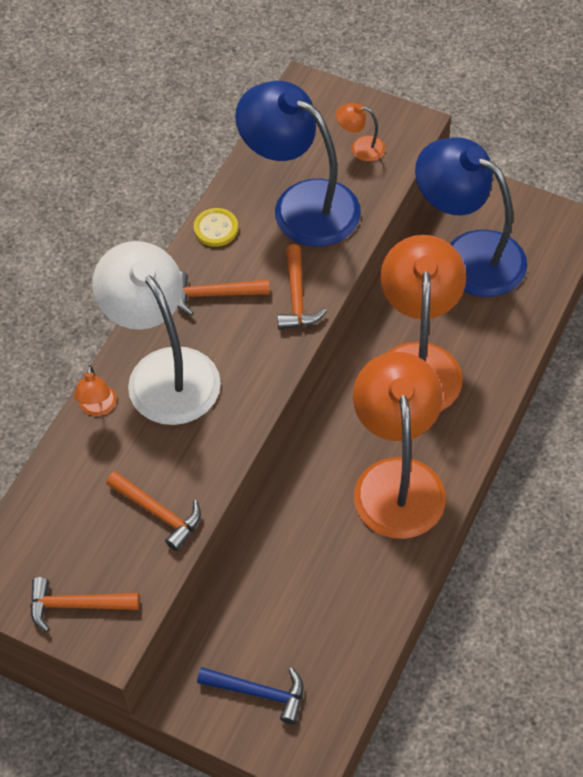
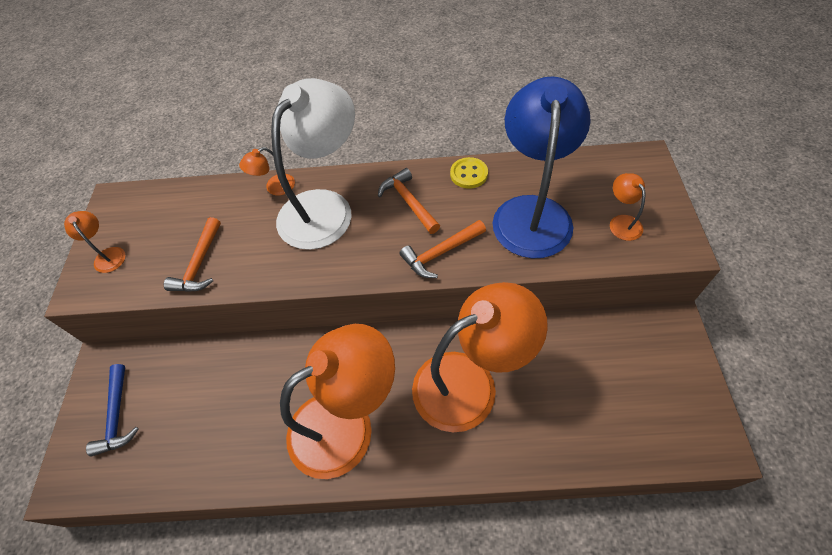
camera: 65 degrees right, 0 degrees up
(76, 605) = (108, 255): orange hammer -> orange lamp
(468, 255) = (607, 368): blue lamp -> none

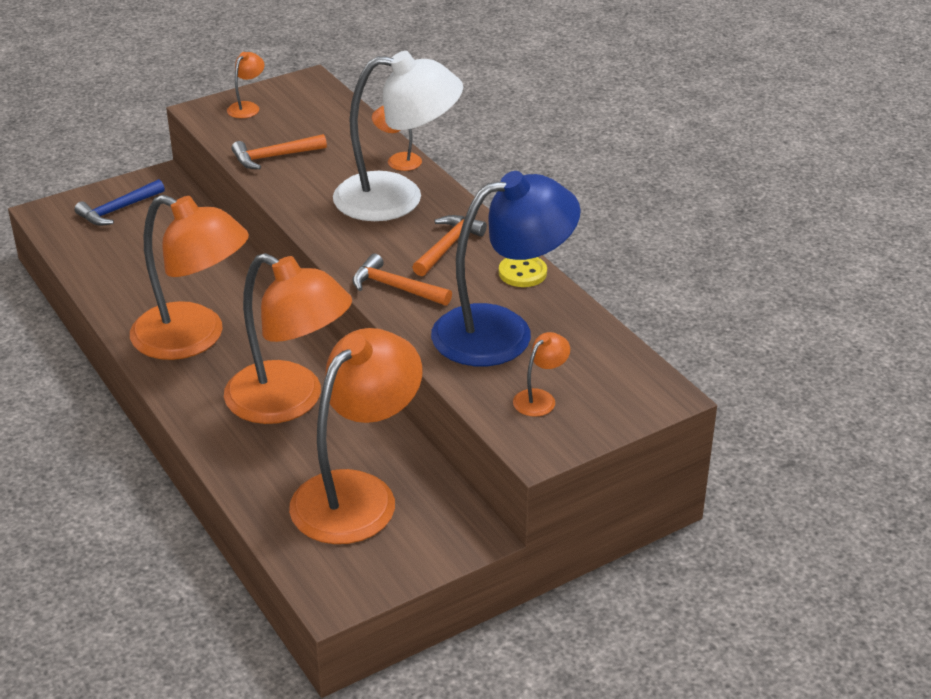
camera: 55 degrees right, 20 degrees down
(602, 379) = (357, 494): none -> orange lamp

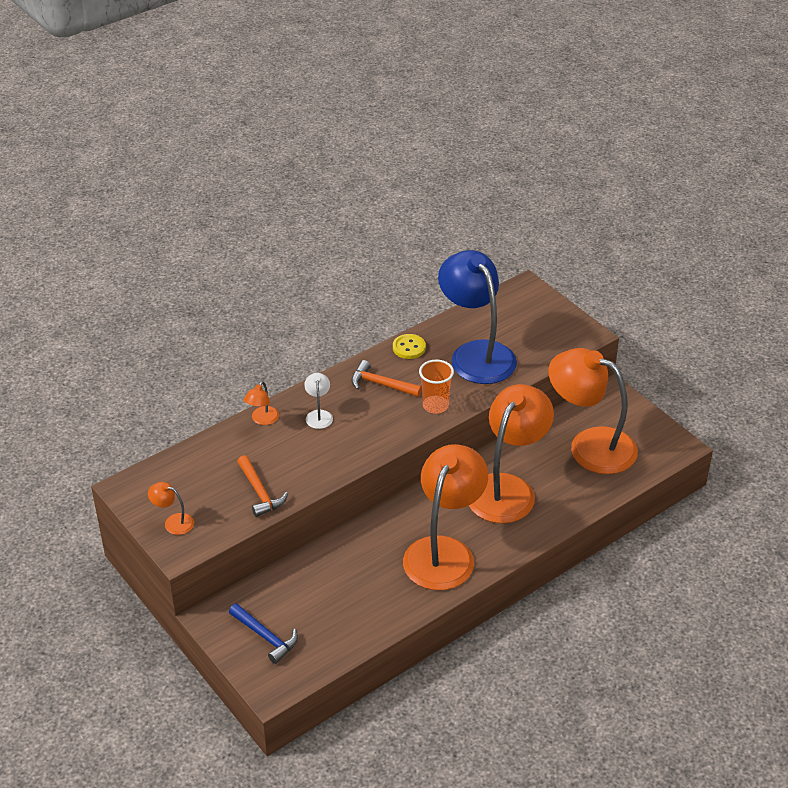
camera: 95 degrees left, 5 degrees up
(395, 287) = (435, 406): orange hammer -> orange cup
(397, 198) = (319, 415): white lamp -> white lamp, size x0.40
(540, 398) = (540, 335): orange lamp -> none

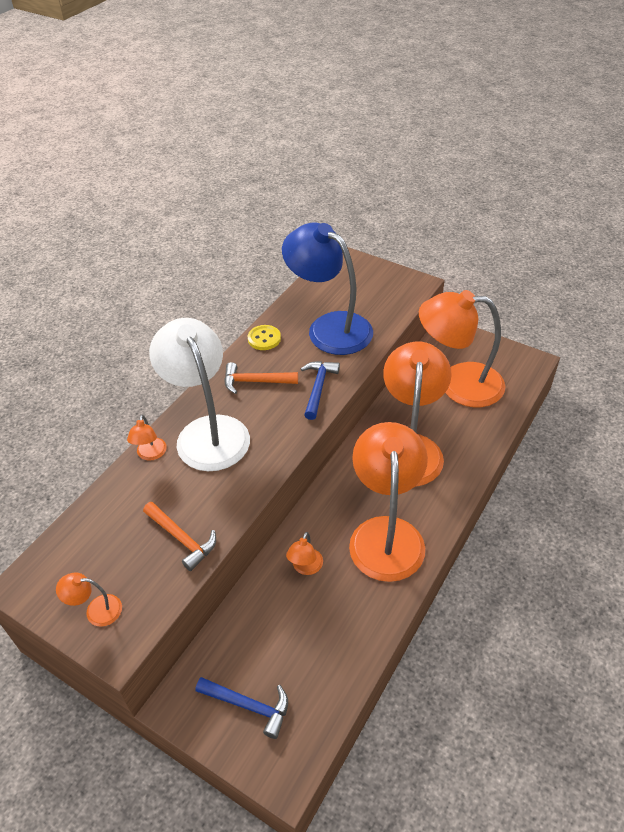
camera: 20 degrees left, 5 degrees up
(319, 415) = (207, 431): white lamp -> white lamp, size x2.48
(360, 556) = (305, 567): none -> orange lamp
(435, 406) = (318, 388): orange cup -> blue hammer

